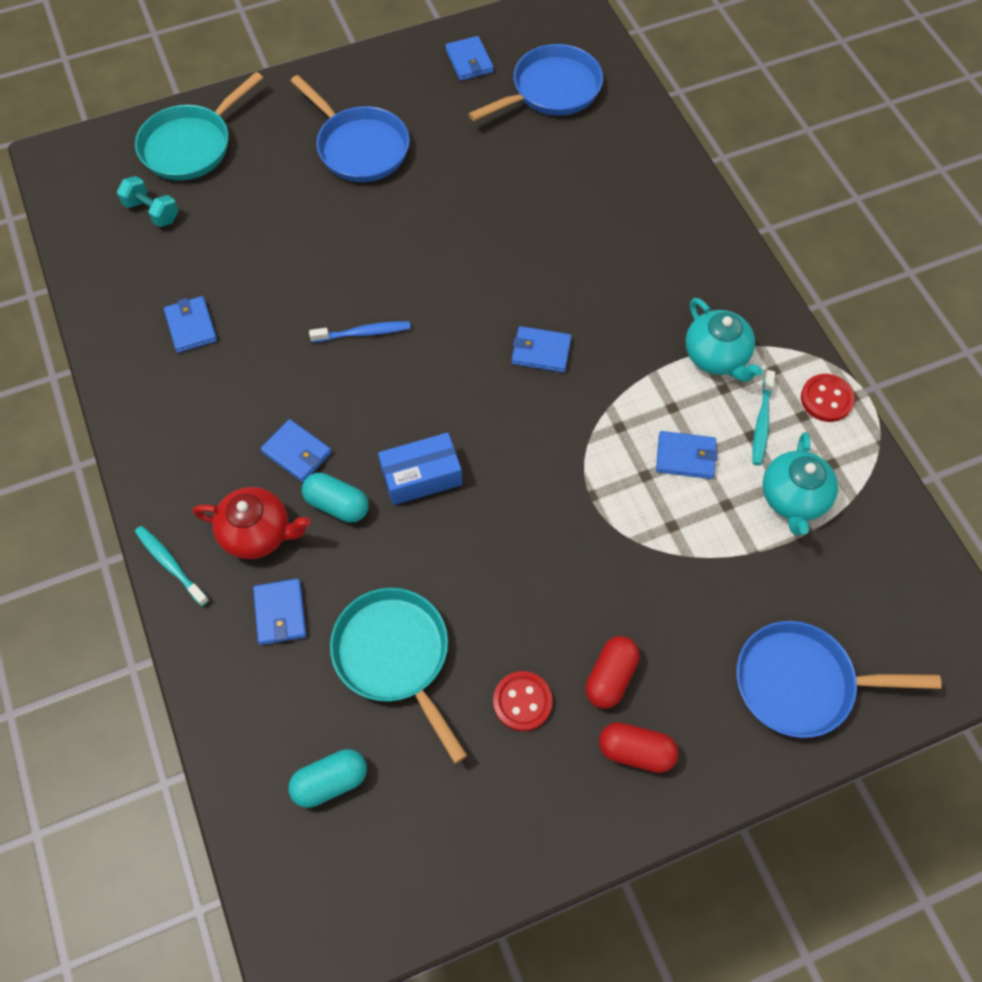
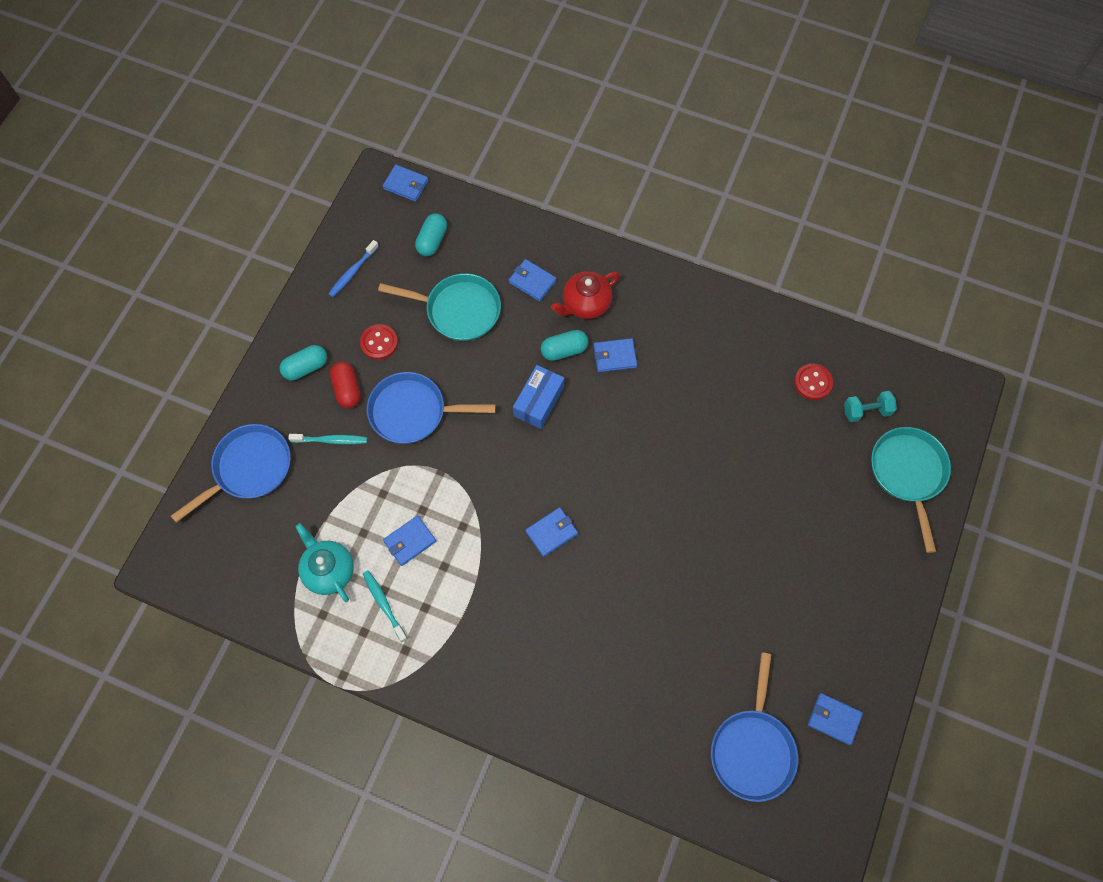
camera: 135 degrees right, 5 degrees up
(170, 564) = (607, 256): turquoise toothbrush -> turquoise toothbrush (331, 440)
(191, 326) = (752, 369): blue wallet -> blue wallet (406, 185)
(359, 147) = (814, 572): blue pan -> blue pan (413, 412)
(363, 333) = (660, 451): blue toothbrush -> blue toothbrush (353, 272)
(636, 751) = (306, 367): red capsule -> turquoise capsule
(716, 357) = (447, 626): turquoise teapot -> none
(826, 399) = (358, 658): red button -> red button (813, 382)

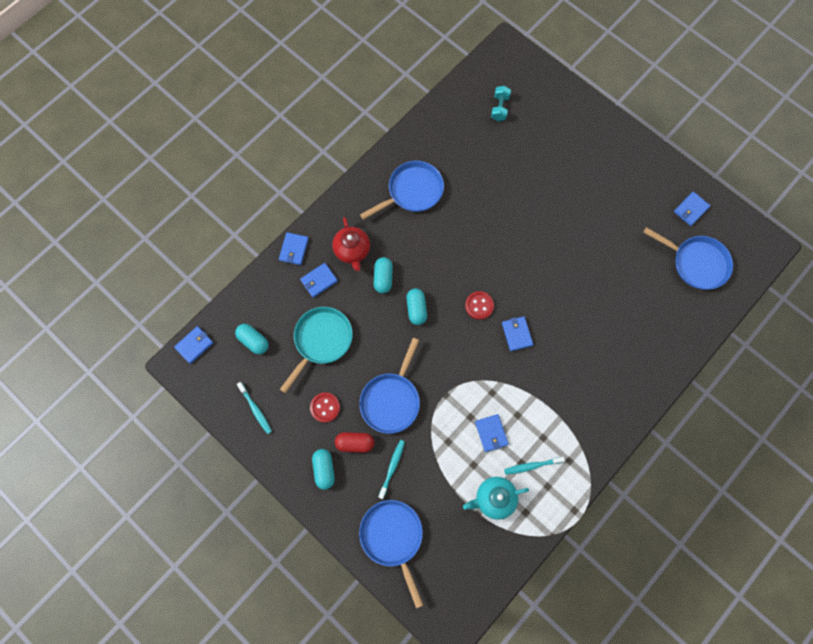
camera: 70 degrees left, 5 degrees up
(353, 272) = (255, 409): blue toothbrush -> turquoise toothbrush
(538, 401) = (416, 309): blue box -> turquoise capsule
(614, 356) = (401, 246): blue wallet -> blue wallet (294, 249)
(694, 344) = (412, 191): none -> blue pan
(813, 382) = (468, 131): red button -> red button (479, 306)
(908, 474) = (550, 103): turquoise pan -> none

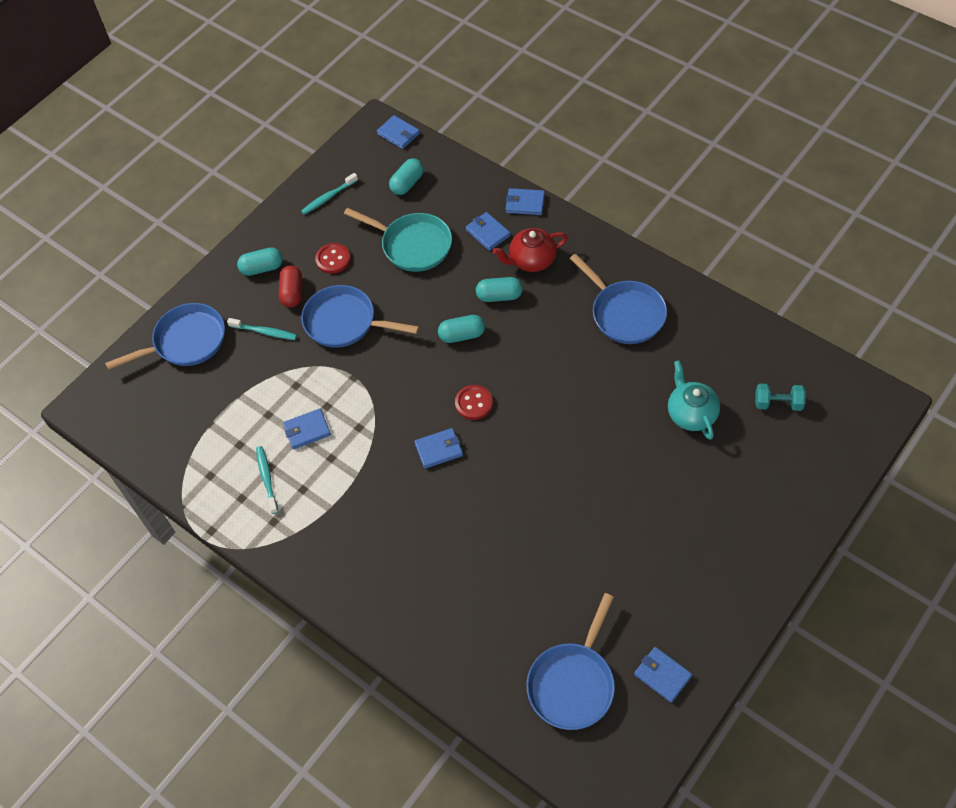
camera: 90 degrees right, 15 degrees down
(494, 498) = (227, 439): turquoise teapot -> turquoise teapot (691, 414)

